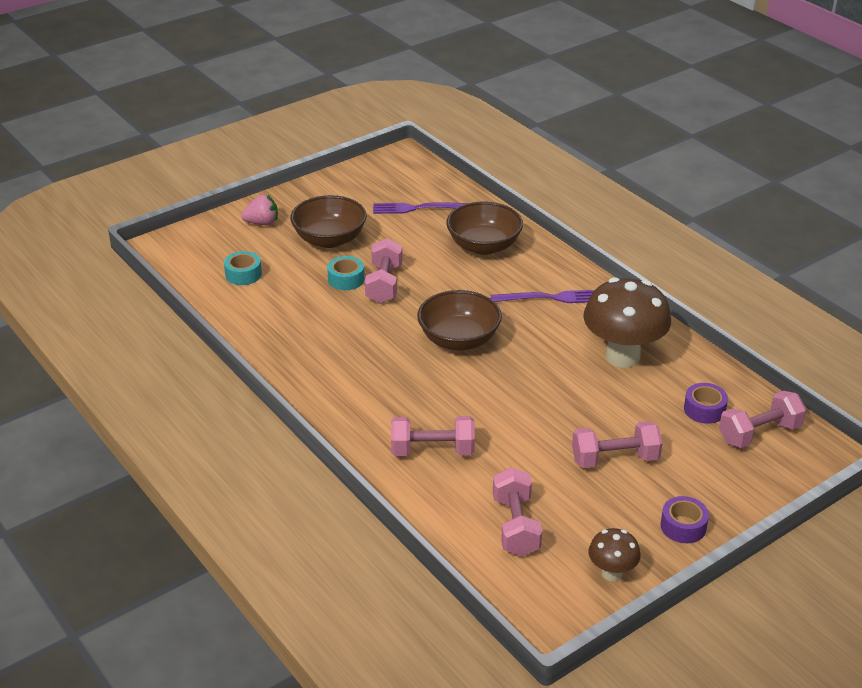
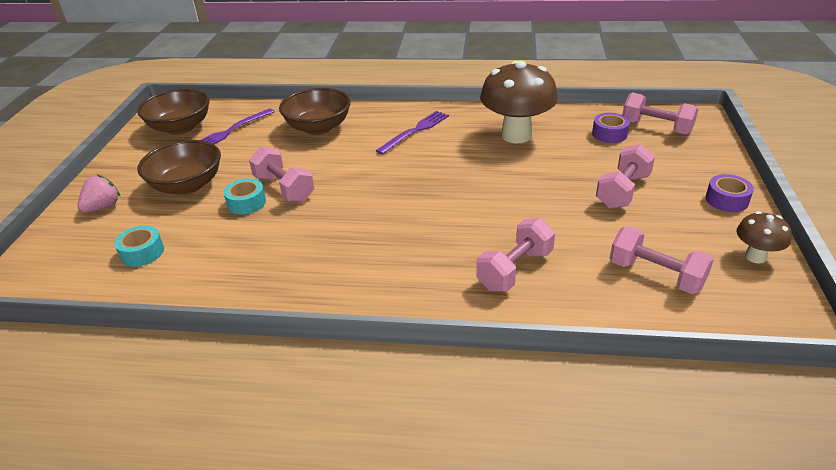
camera: 45 degrees left, 0 degrees up
(459, 339) = (401, 188): brown bowl -> brown bowl (180, 127)
(759, 433) = (656, 128): pink dumbbell -> pink dumbbell turned 75 degrees counterclockwise

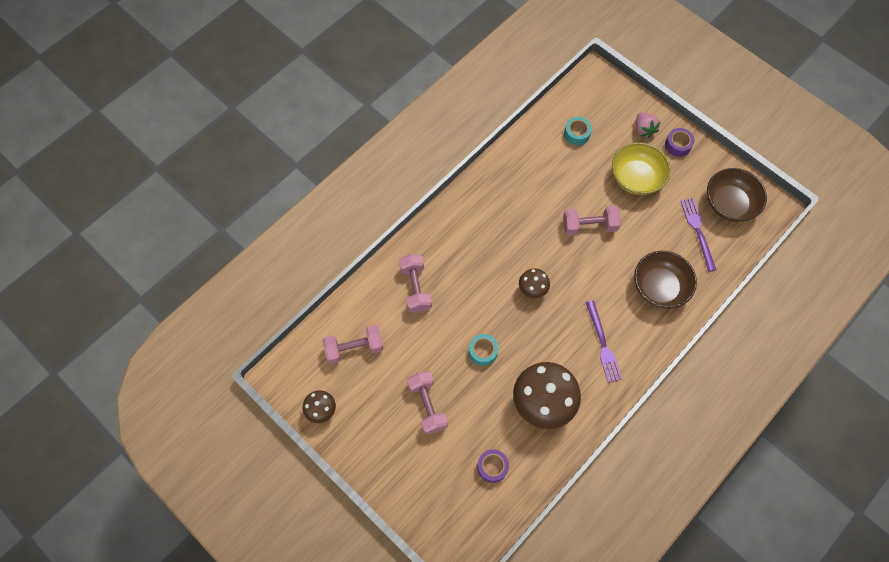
camera: 125 degrees right, 30 degrees up
(187, 185) = (636, 178): brown bowl -> yellow bowl
(246, 203) = (588, 199): turquoise tape -> turquoise tape (483, 351)
(407, 189) = (532, 290): none -> brown mushroom
(656, 128) = (473, 508): pink dumbbell -> none
(726, 200) = (369, 454): purple tape -> purple tape (678, 145)

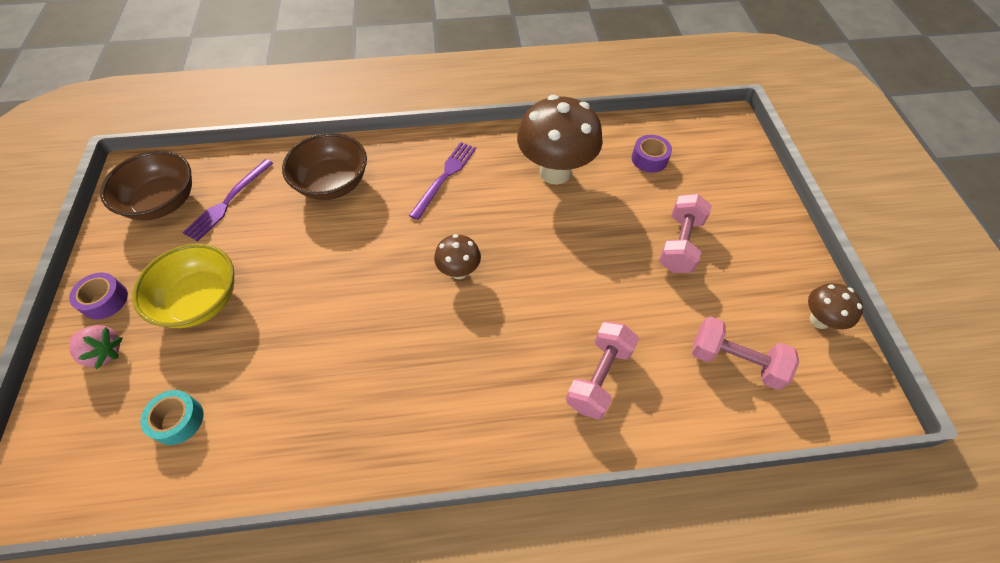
camera: 140 degrees left, 10 degrees down
(483, 351) = (574, 251): turquoise tape -> none
(589, 226) = (319, 290): pink dumbbell -> none
(643, 129) = (104, 352): pink strawberry -> pink strawberry turned 90 degrees clockwise

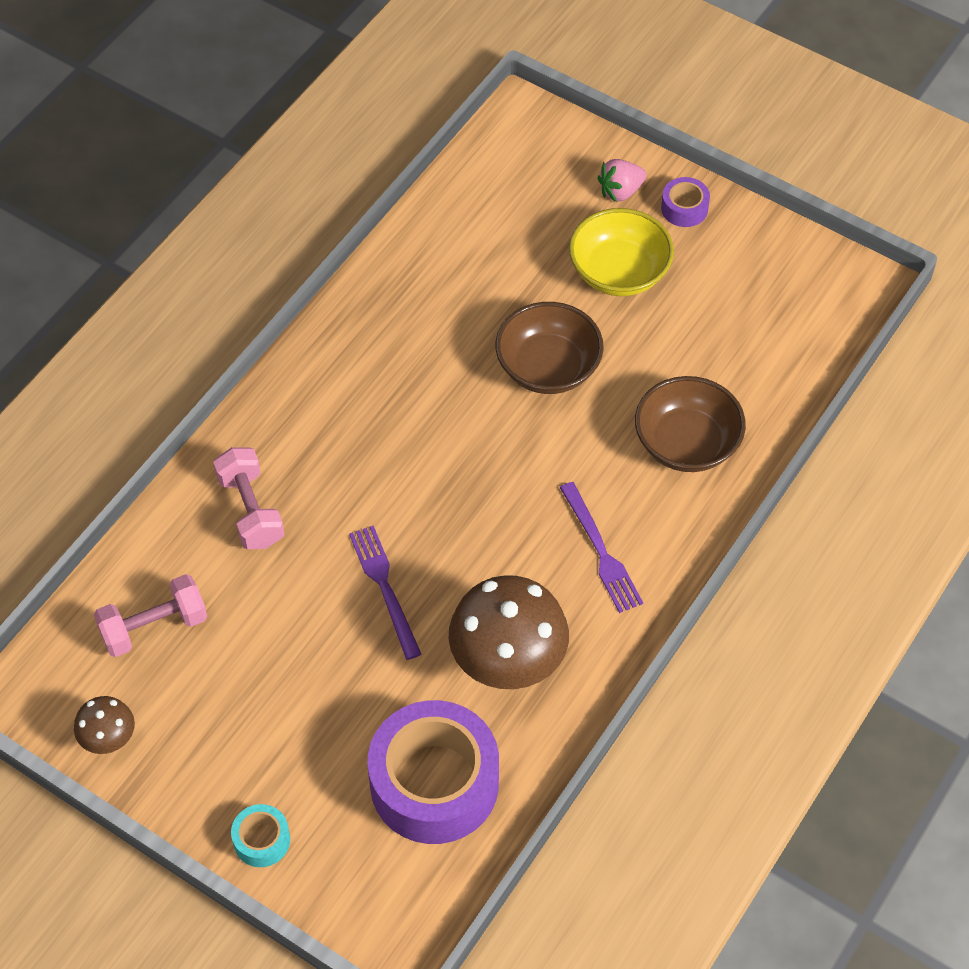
camera: 130 degrees right, 0 degrees up
(163, 202) = (788, 291): brown bowl -> brown bowl (548, 368)
(178, 420) = (503, 215): turquoise tape -> turquoise tape (261, 840)
(228, 201) = (740, 343): purple fork -> purple fork (385, 587)
(459, 271) = (462, 482): brown mushroom -> none
(649, 159) = (434, 783): purple tape -> purple tape, size x2.31
(680, 244) = (302, 701): pink dumbbell -> none

